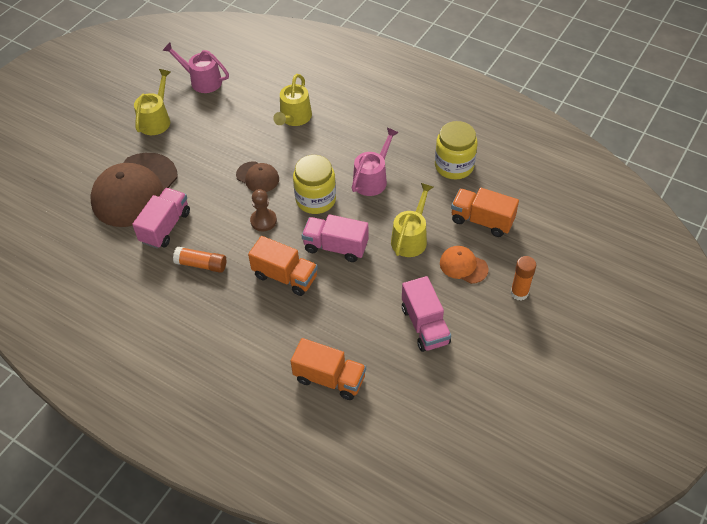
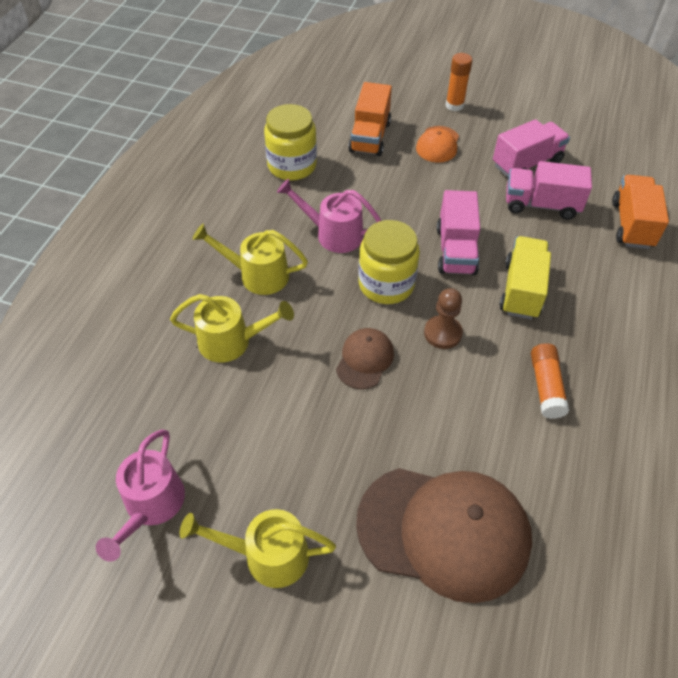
camera: 105 degrees left, 0 degrees up
(165, 227) = (501, 455): pink truck -> pink truck (541, 205)
(285, 276) = (521, 290): orange truck -> yellow truck
(411, 238) = (415, 188): yellow watering can -> yellow watering can (257, 275)

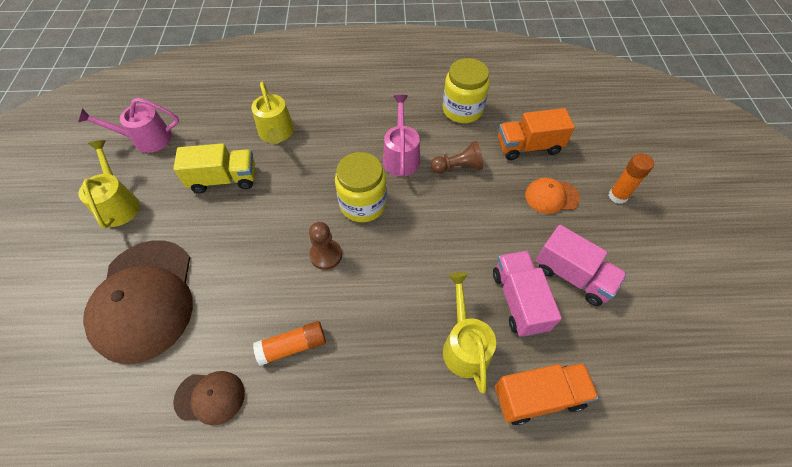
camera: 70 degrees right, 5 degrees up
(257, 275) = (340, 127): yellow watering can -> yellow watering can (464, 345)
(365, 359) = (283, 211): brown cap -> brown cap (210, 397)
(371, 195) = (458, 167): none -> brown pawn
(455, 250) = (422, 242): pink truck -> none
(521, 290) = (397, 305): yellow truck -> yellow truck (224, 179)

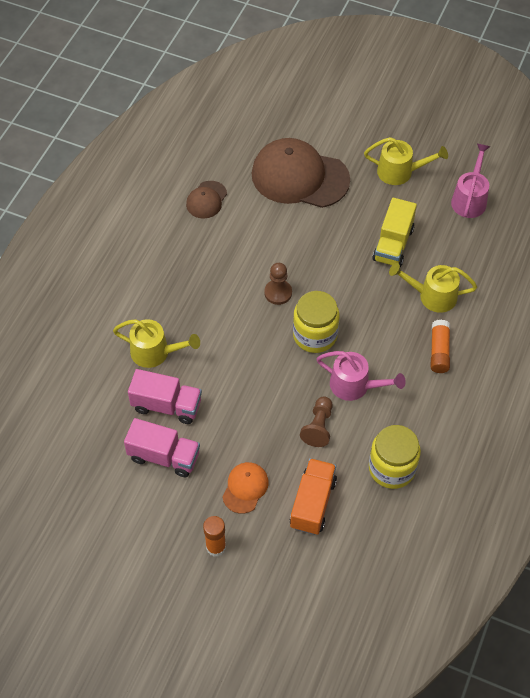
camera: 115 degrees right, 0 degrees up
(292, 346) = (215, 251): orange glue stick -> orange glue stick (439, 351)
(538, 397) = (95, 379): orange truck -> none
(572, 276) = (164, 456): pink truck -> pink truck turned 135 degrees counterclockwise

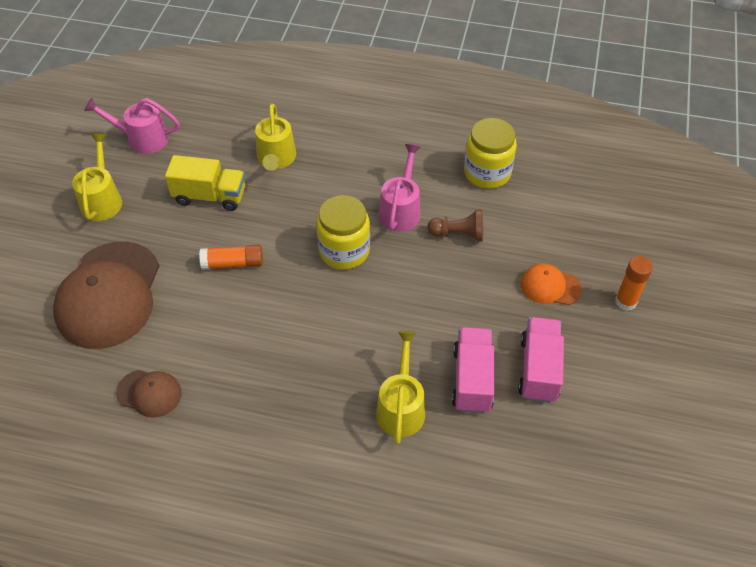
camera: 100 degrees left, 5 degrees down
(278, 293) = (291, 293): brown pawn -> none
(313, 503) = (546, 228): orange truck -> none
(439, 351) = (344, 149): orange glue stick -> orange glue stick (233, 263)

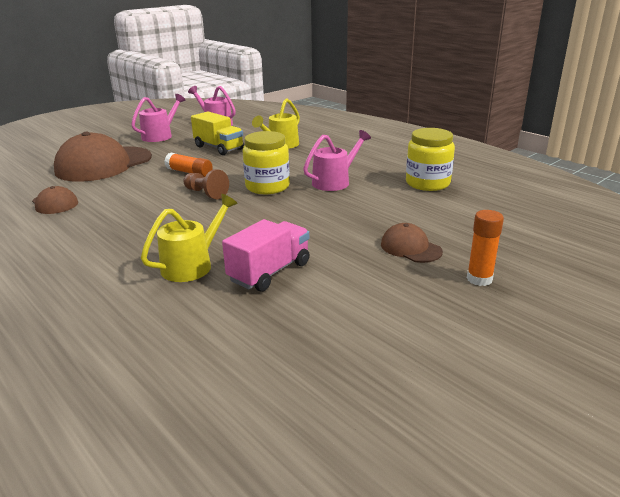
camera: 35 degrees right, 25 degrees down
(102, 199) = (160, 135): yellow watering can -> pink watering can
(458, 234) = (364, 202): brown pawn -> brown pawn (206, 193)
(539, 369) = (337, 288): pink truck -> none
(550, 286) = (410, 248): orange cap -> brown cap

